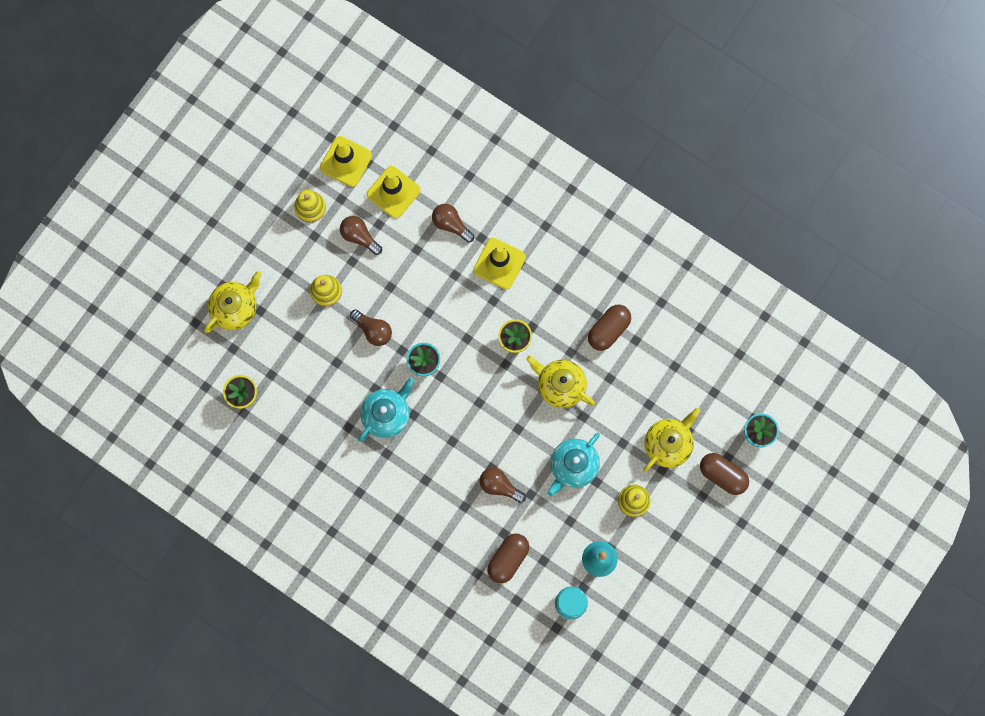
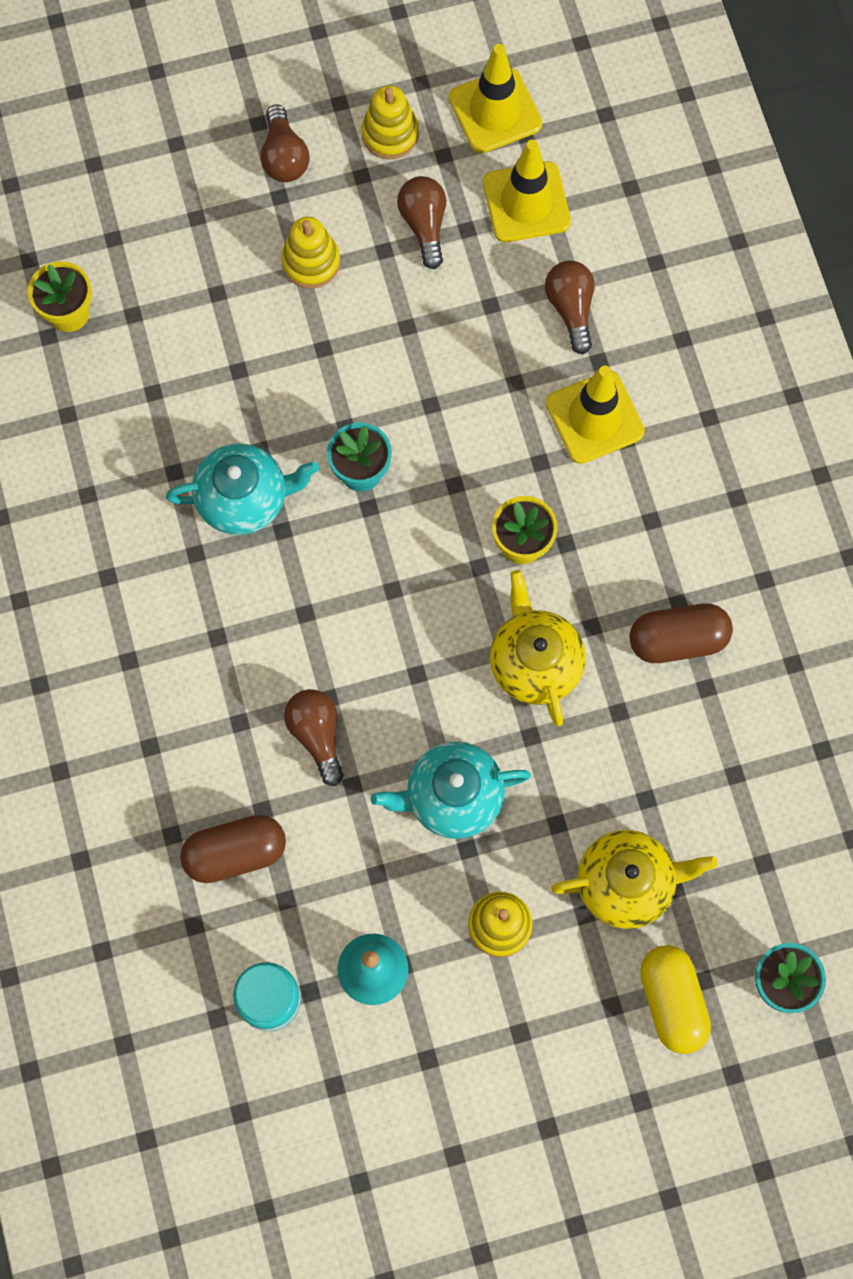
camera: 40 degrees right, 5 degrees down
(235, 308) = (166, 187): yellow teapot -> none
(373, 330) = (330, 367): brown light bulb -> brown light bulb (284, 157)
(722, 475) = (672, 1001): brown capsule -> yellow capsule

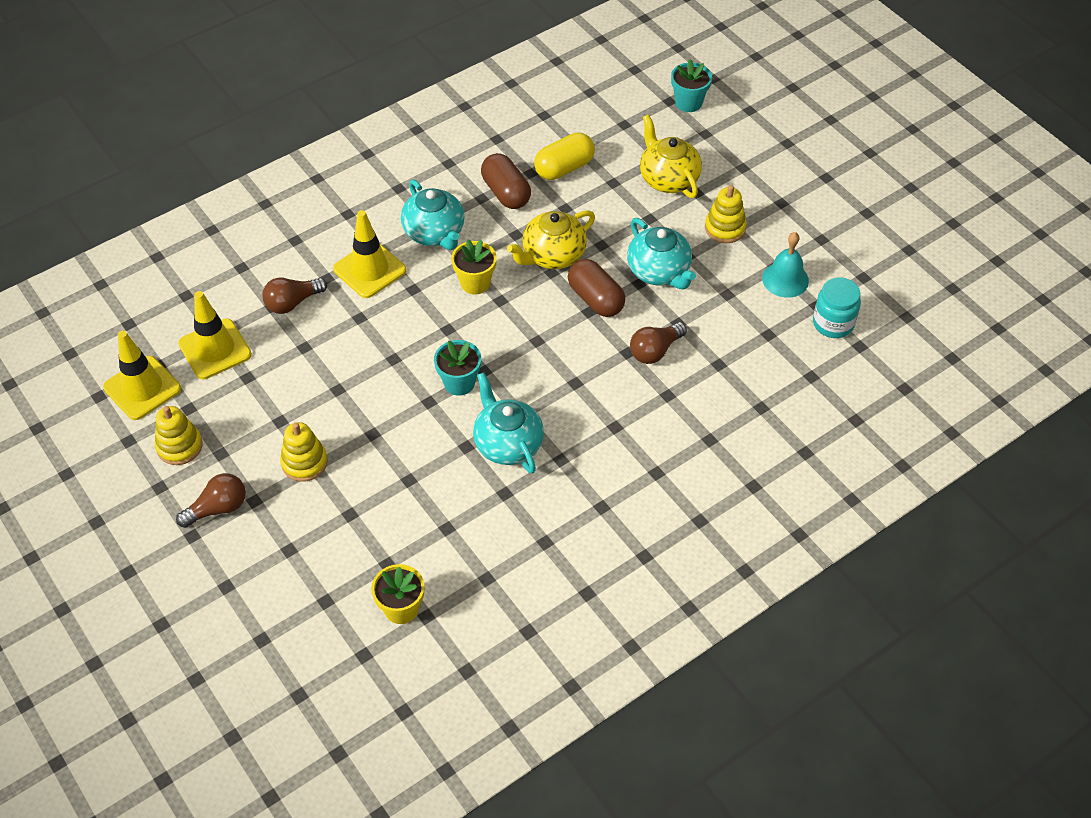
camera: 110 degrees left, 20 degrees down
(235, 853) = (754, 369): brown capsule -> brown capsule (595, 299)
(424, 225) = (251, 403): brown light bulb -> none
(632, 520) = (435, 233): none -> turquoise teapot
(672, 1001) = (724, 143): yellow capsule -> yellow capsule (564, 168)

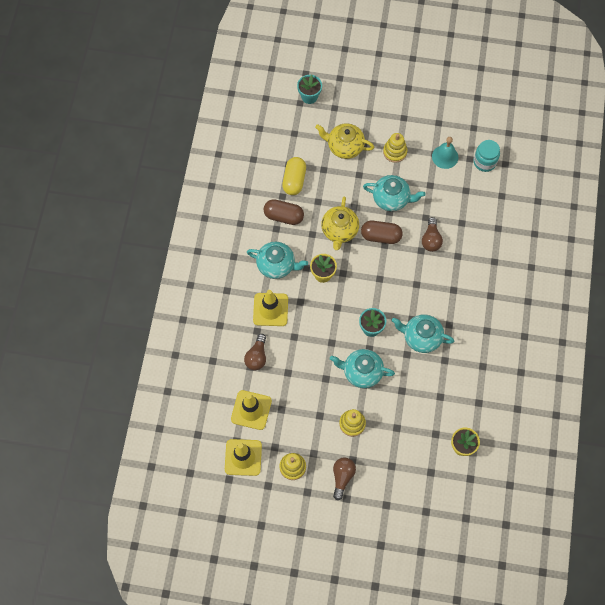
camera: 45 degrees left, 15 degrees up
(387, 418) = (361, 372): none -> turquoise teapot

